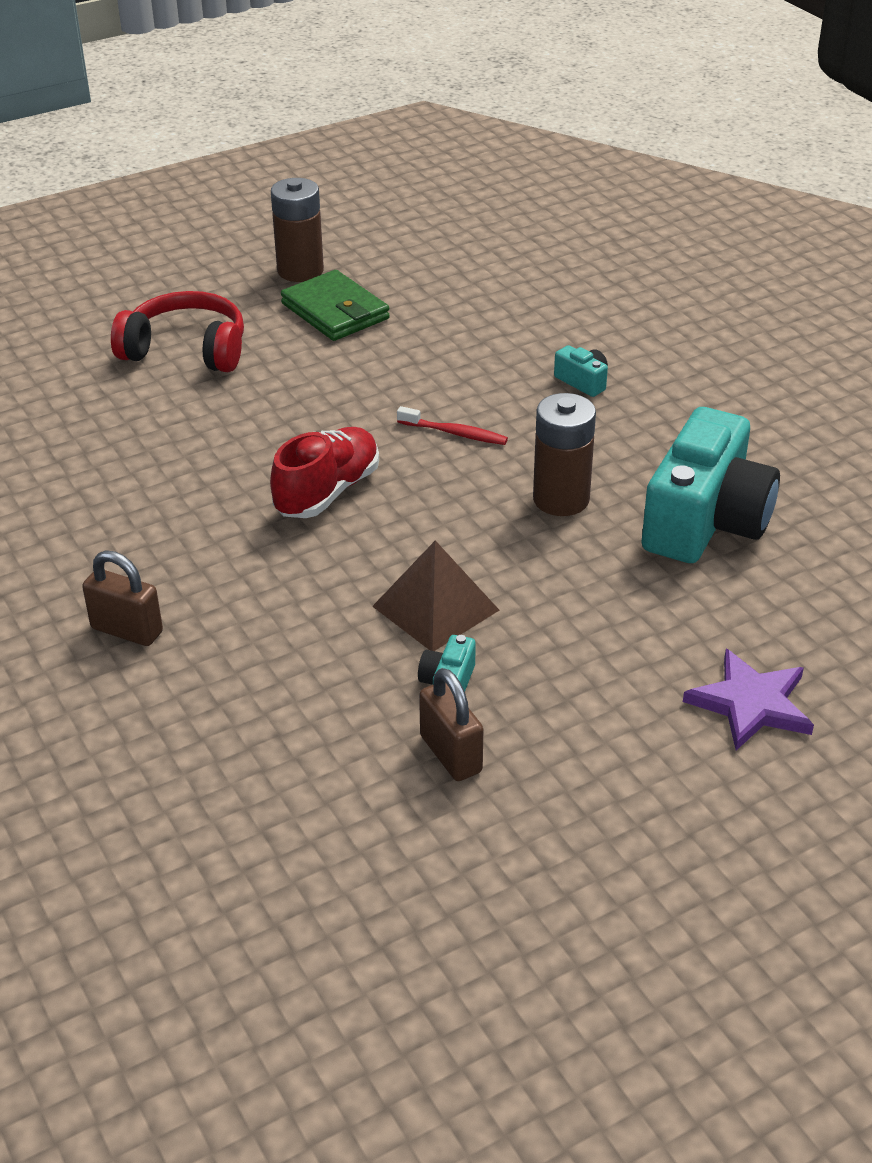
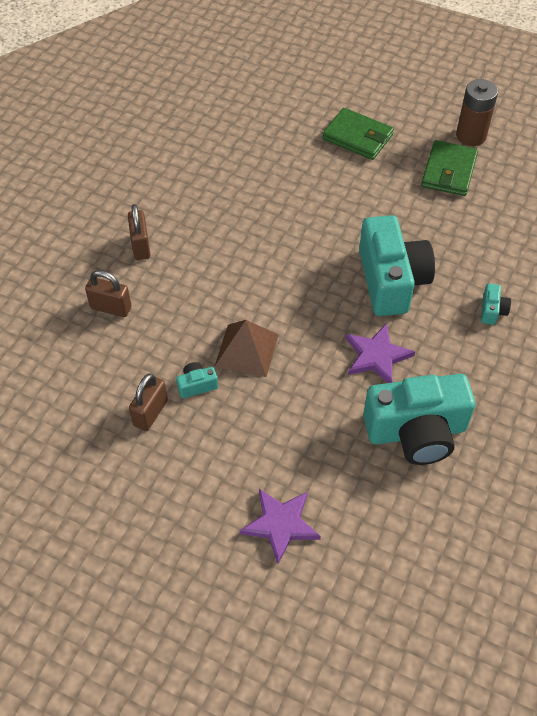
camera: 55 degrees right, 15 degrees up
(186, 350) = (357, 137): red headphones -> green wallet
(209, 714) = (111, 308): none -> brown padlock
(327, 492) = (297, 257): red shoe -> none
(455, 433) = (391, 281): red toothbrush -> turquoise camera
(561, 499) = (377, 356): brown battery -> purple star

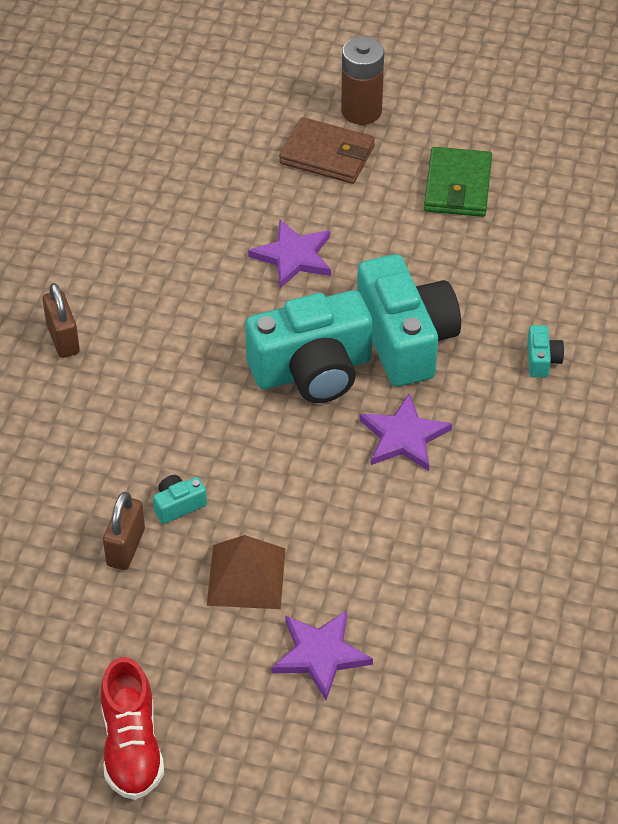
camera: 10 degrees left, 5 degrees down
(111, 308) = (42, 424): brown padlock -> none
(119, 578) = (132, 746): none -> red shoe
(246, 350) = (234, 453): brown pyramid -> brown pyramid (246, 576)
(319, 207) = (293, 256): none -> purple star
(357, 137) = (327, 155): green wallet -> brown wallet
(416, 431) = (469, 521): turquoise camera -> turquoise camera (312, 370)
(471, 136) = (479, 134): brown battery -> brown battery (361, 111)

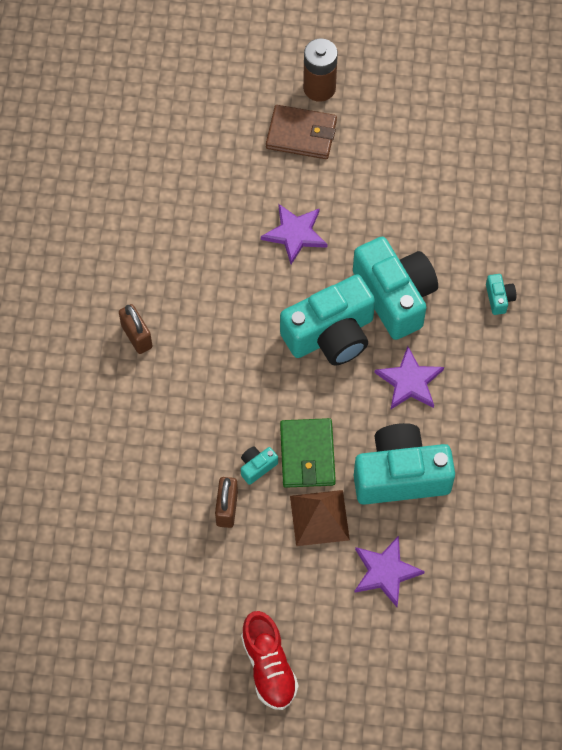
camera: 10 degrees left, 15 degrees up
(367, 543) = (400, 475): none -> turquoise camera
(458, 186) = (408, 149): green wallet -> green wallet (307, 455)

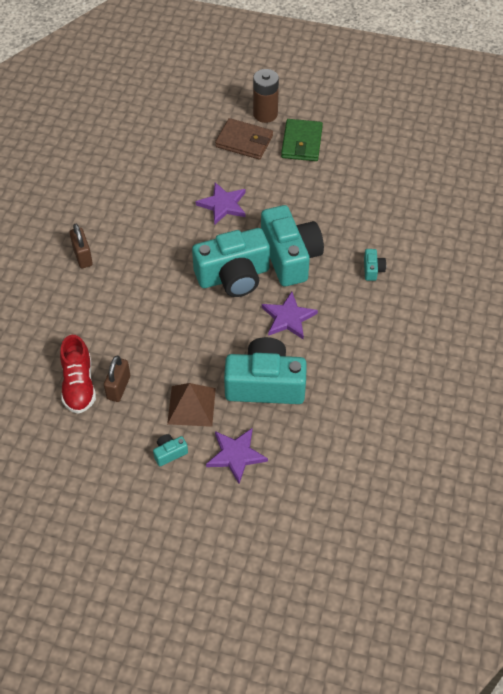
camera: 10 degrees right, 10 degrees down
(257, 467) = (151, 361): turquoise camera -> turquoise camera (169, 453)
(269, 666) = (120, 513): red shoe -> red shoe (79, 385)
(307, 455) = (193, 358): green wallet -> green wallet (302, 143)

